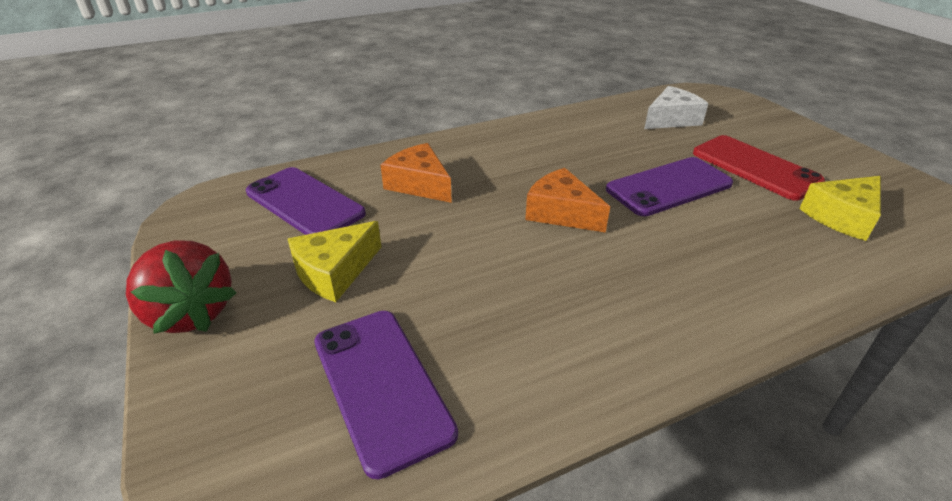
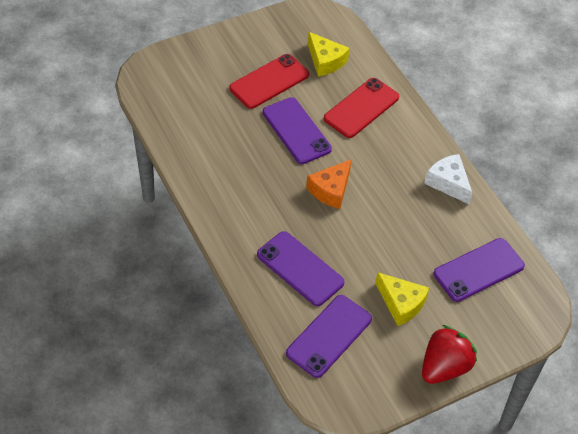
camera: 95 degrees left, 15 degrees up
(419, 184) = (300, 268): orange cheese -> purple phone
(671, 119) = (195, 108): white cheese -> white cheese (448, 183)
(755, 251) = (361, 108): none -> red phone

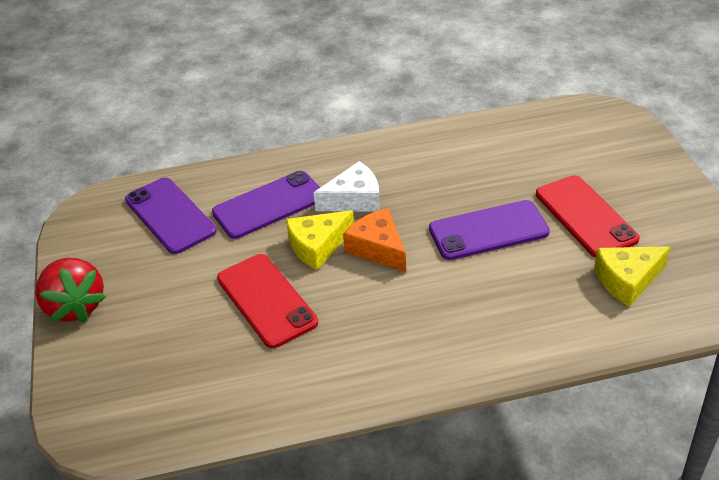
camera: 110 degrees right, 10 degrees down
(361, 108) = (523, 305): red phone -> red phone (266, 300)
(401, 303) = (180, 284): yellow cheese -> yellow cheese (317, 246)
(448, 183) = (354, 378): white cheese -> white cheese (354, 199)
(478, 270) = (192, 376): purple phone -> none

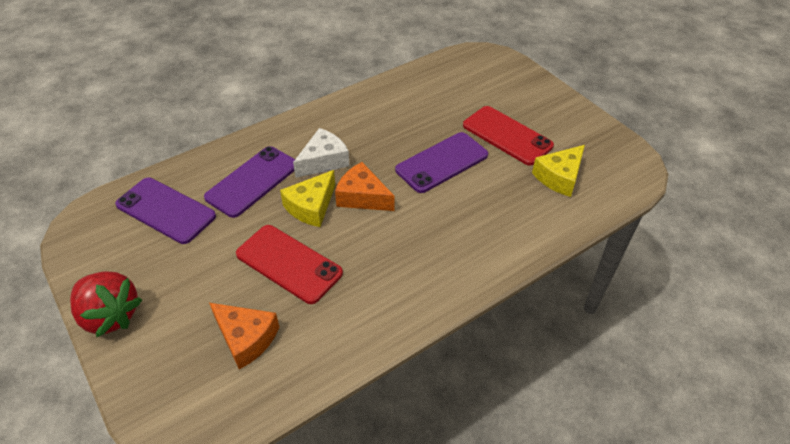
camera: 25 degrees left, 5 degrees up
(190, 364) = (246, 338): none -> orange cheese

